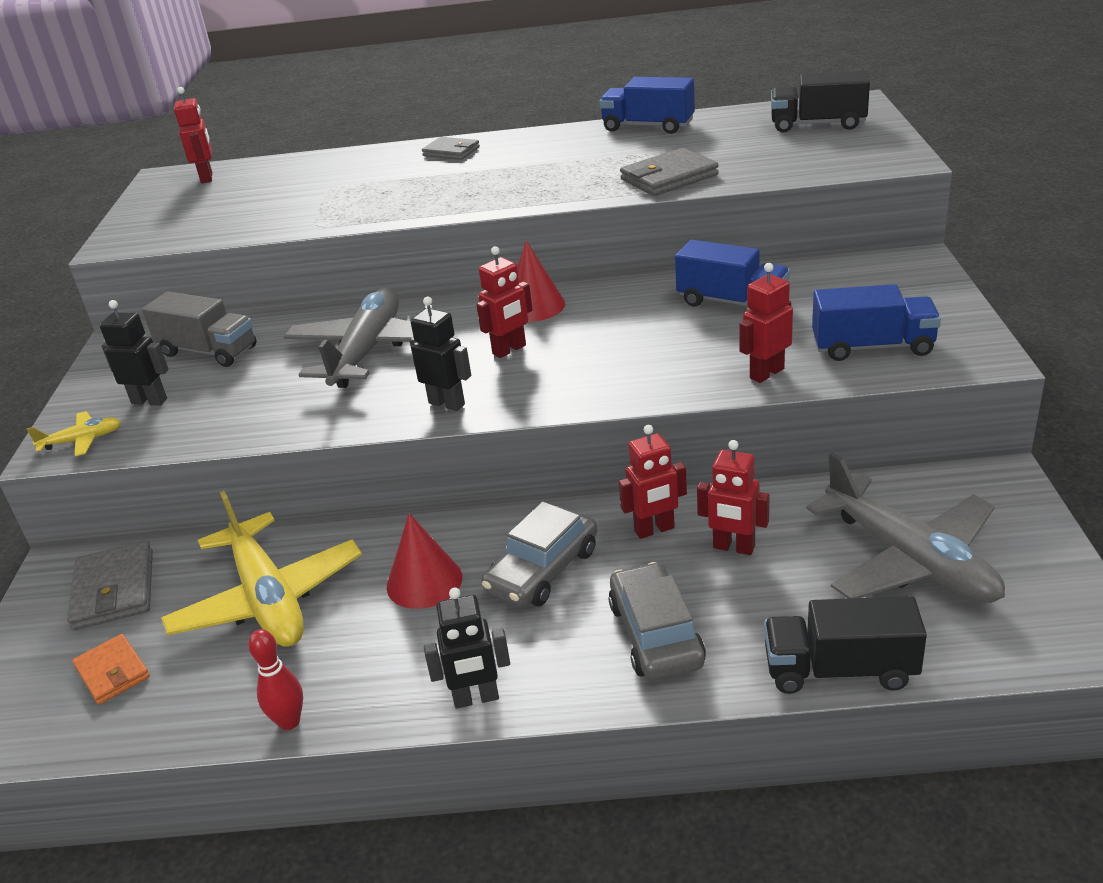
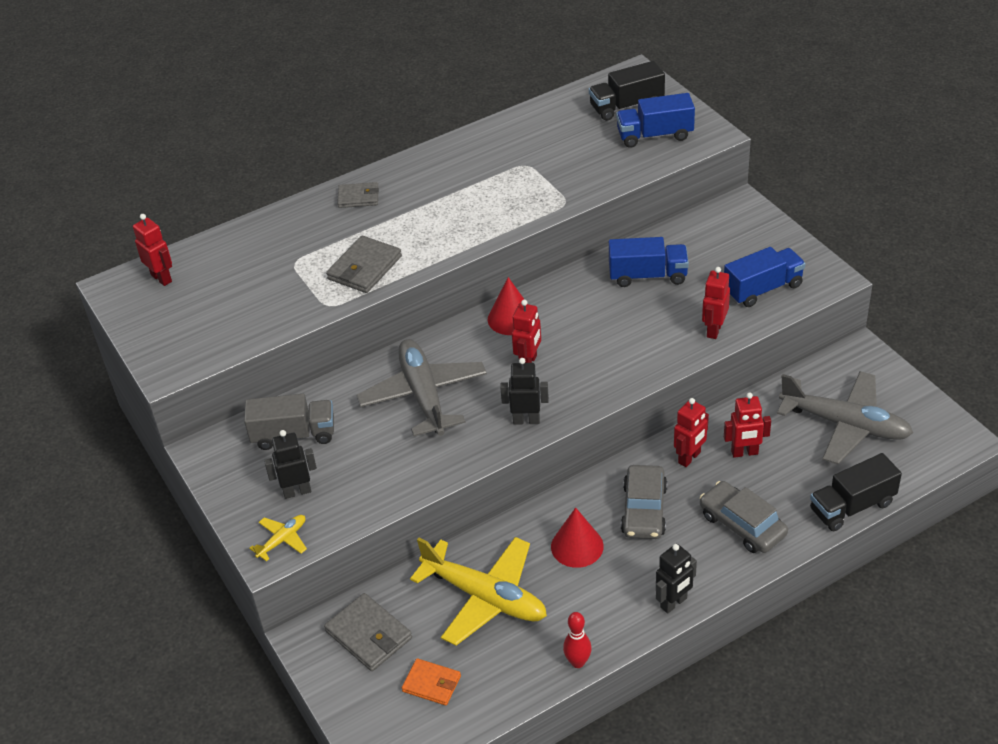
camera: 30 degrees left, 10 degrees up
(648, 126) = (497, 133): blue truck -> blue truck (655, 135)
(669, 177) = (562, 188): grey wallet -> grey wallet (365, 268)

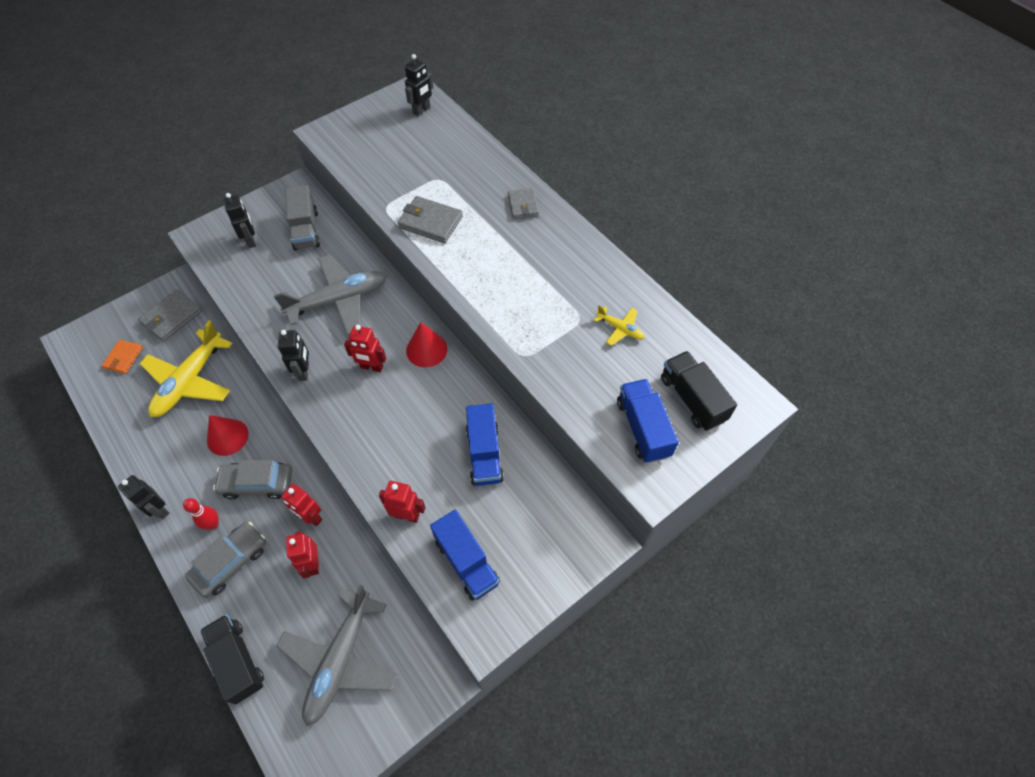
camera: 80 degrees right, 15 degrees up
(162, 278) = (422, 110): red robot -> black robot
(282, 540) = (208, 240): yellow plane -> yellow plane (620, 329)
(578, 662) = (120, 445): red bowling pin -> red bowling pin (213, 524)

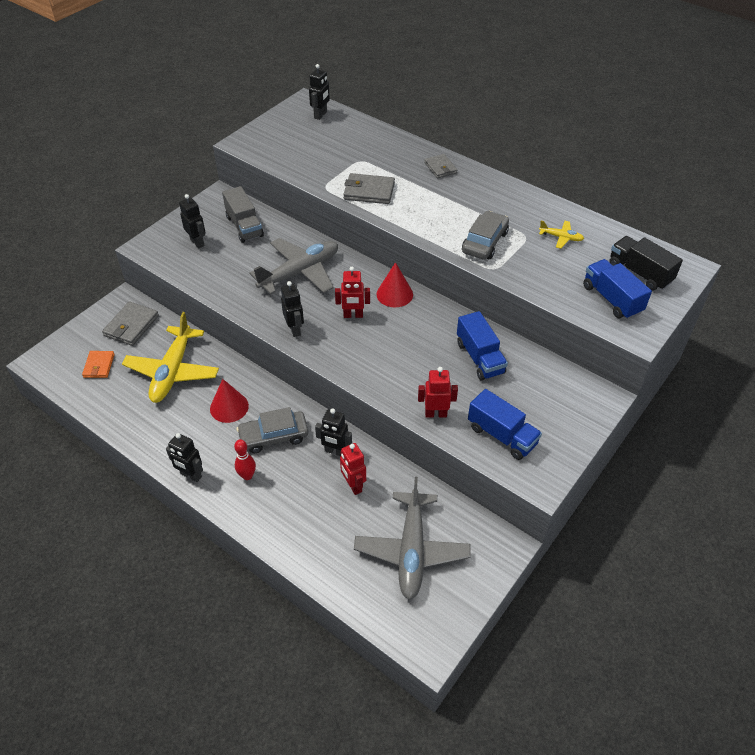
camera: 15 degrees left, 10 degrees down
(231, 562) = (277, 501): grey car -> grey car (485, 242)
(238, 661) = (320, 573): black truck -> none
(311, 517) = (335, 451): red robot -> black robot

